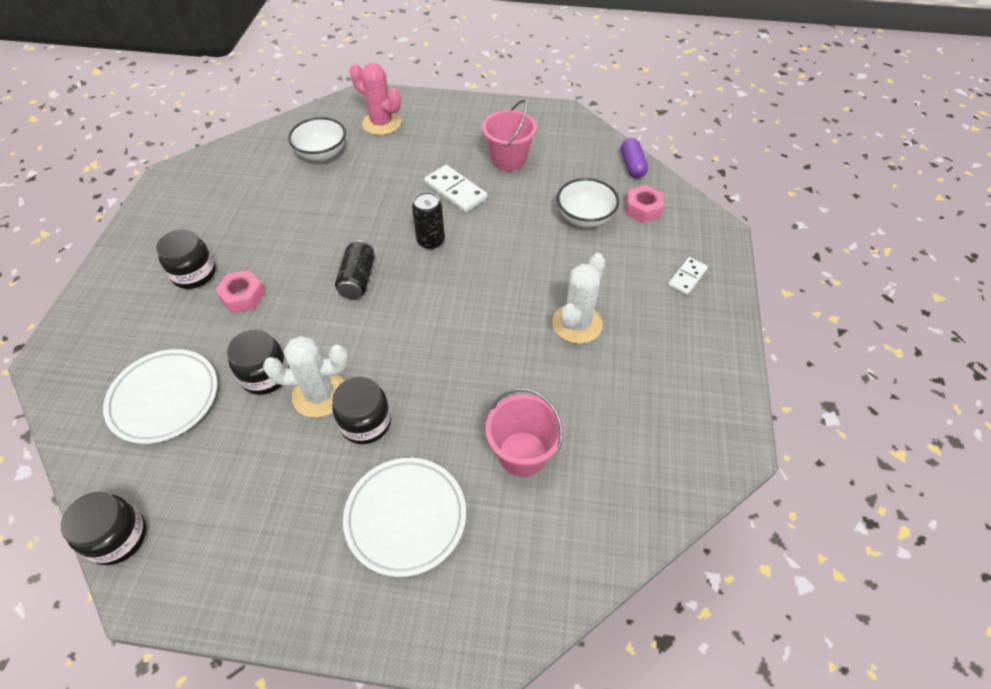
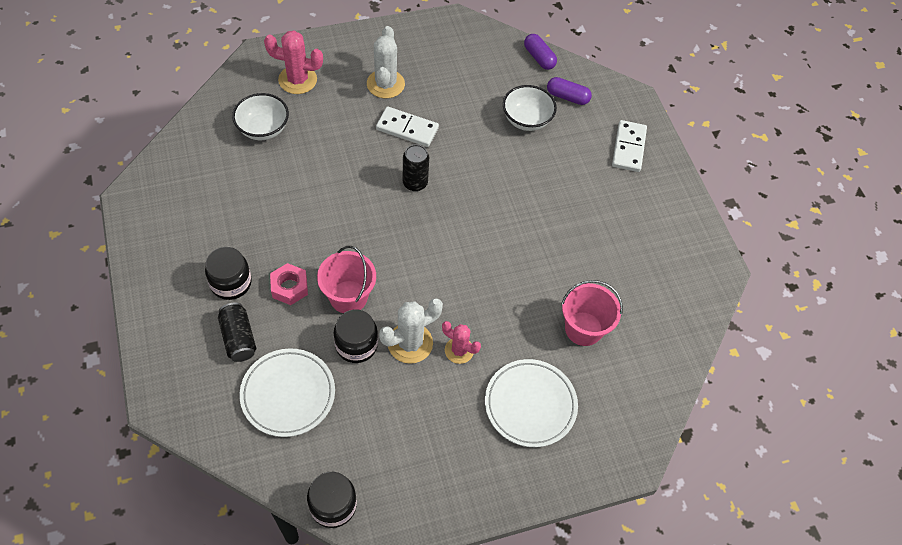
camera: 30 degrees left, 5 degrees up
(358, 279) = (376, 238): black can -> black can (238, 338)
(365, 422) = (459, 350): black jar -> pink cactus
(508, 159) = (434, 83): pink bucket -> pink bucket (348, 297)
(577, 324) = (568, 215): white cactus -> white cactus (385, 84)
(643, 209) = (567, 97): pink nut -> purple capsule
(687, 277) = (628, 148): white domino -> white domino, size x1.56

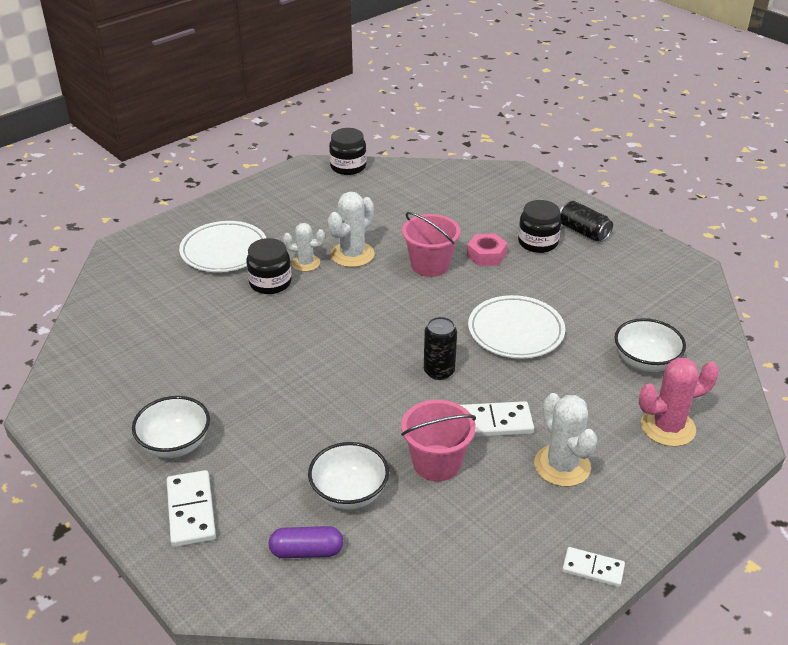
camera: 160 degrees right, 20 degrees down
(238, 338) = (495, 216): black can -> black can (583, 232)
(288, 394) = (427, 201): white plate -> white plate (515, 331)
(356, 345) = (397, 240): black jar -> black jar (270, 283)
(416, 27) = (593, 569): none -> white domino
(459, 350) = (306, 263): pink cactus -> white cactus
(539, 58) = (379, 600): purple capsule -> none
(583, 328) = (192, 312): pink bucket -> pink bucket (436, 463)
(628, 200) = (175, 444): none -> white bowl

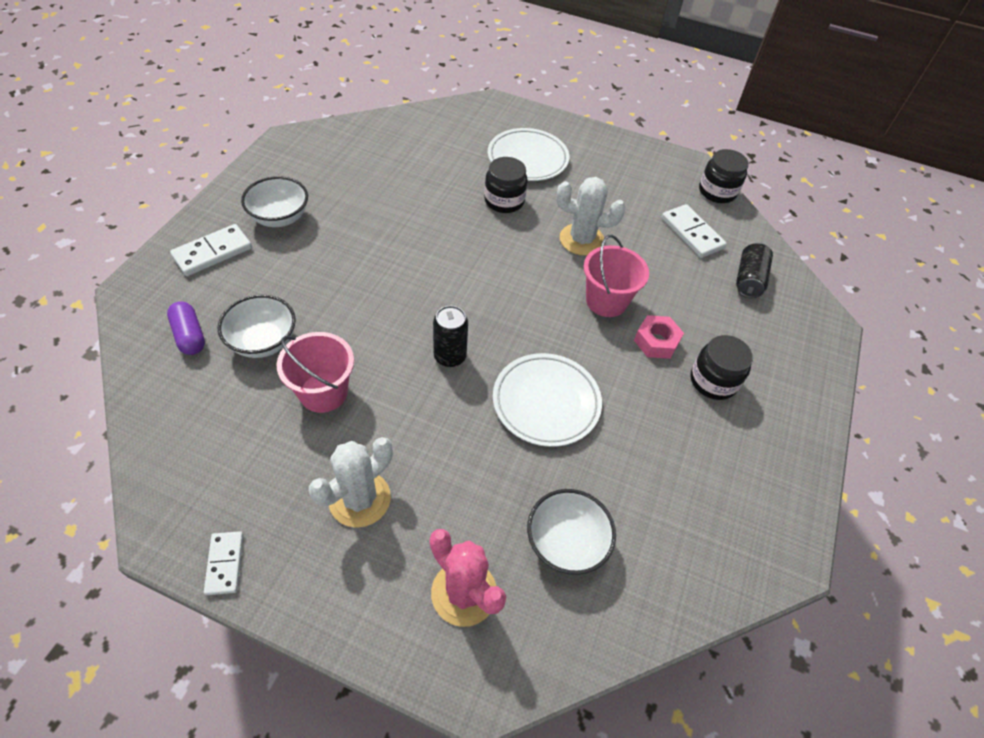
camera: 60 degrees right, 15 degrees up
(306, 263) = (546, 213): white cactus -> none
(491, 423) = (396, 420): white domino -> white domino (692, 233)
(583, 232) = (768, 420): black can -> black can (749, 279)

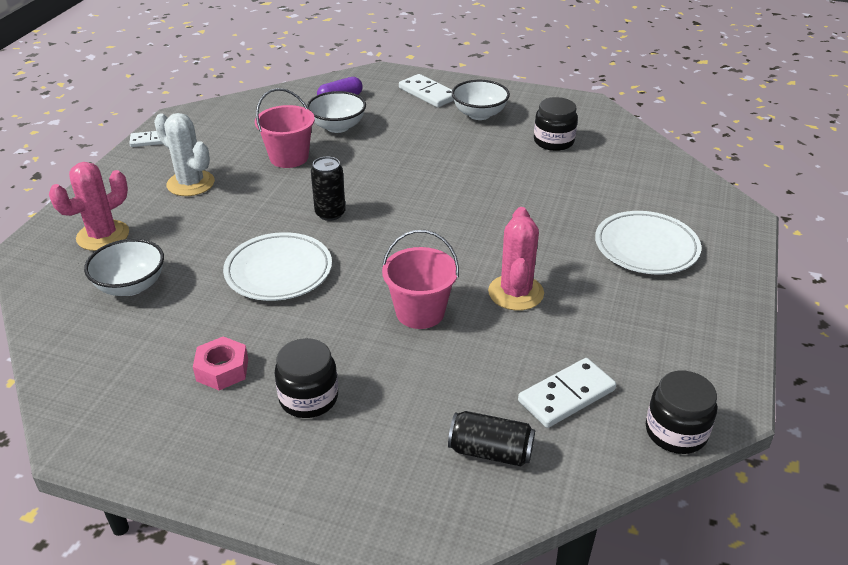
camera: 90 degrees right, 15 degrees down
(504, 201) = (559, 233): black jar -> black jar (553, 141)
(581, 240) = (515, 293): white cactus -> pink cactus
(656, 341) = (364, 351): pink nut -> pink nut (222, 370)

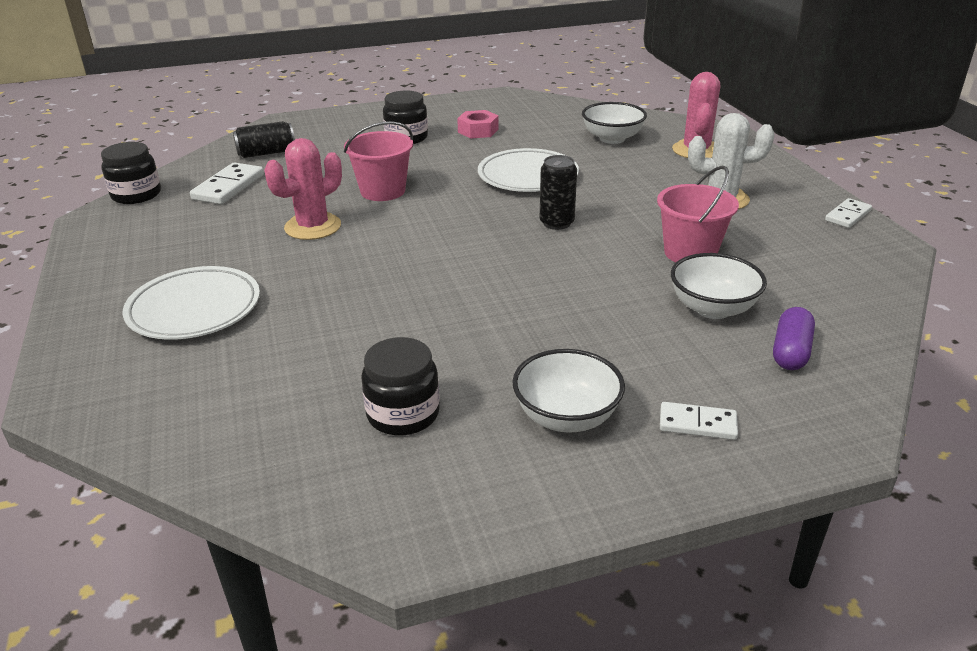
camera: 145 degrees right, 5 degrees down
(428, 93) = (697, 424): white domino -> white domino, size x0.64
(515, 293) = (313, 227): pink cactus -> pink cactus turned 75 degrees clockwise

